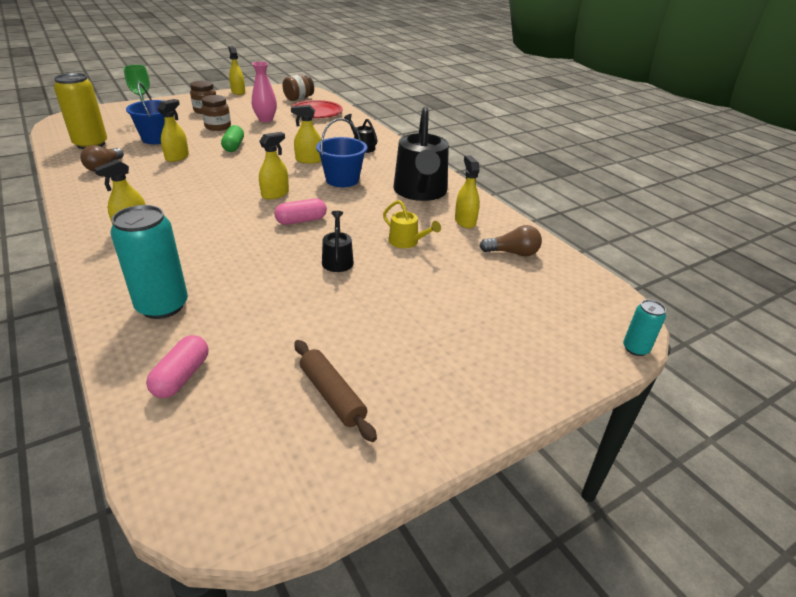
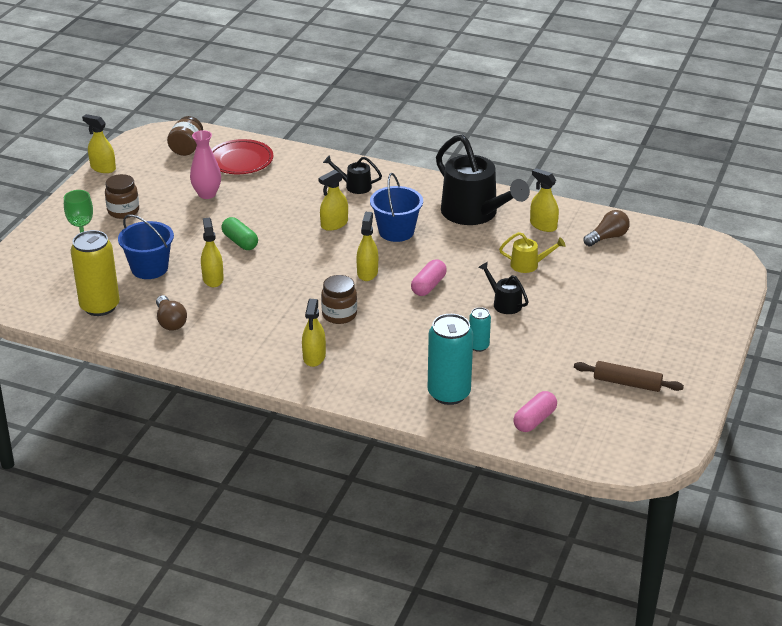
camera: 35 degrees left, 0 degrees up
(181, 376) = (534, 420): pink capsule -> pink capsule turned 60 degrees clockwise
(218, 127) = (178, 226): brown jar -> brown jar (339, 315)
(635, 348) = (746, 270): turquoise can -> turquoise can (478, 346)

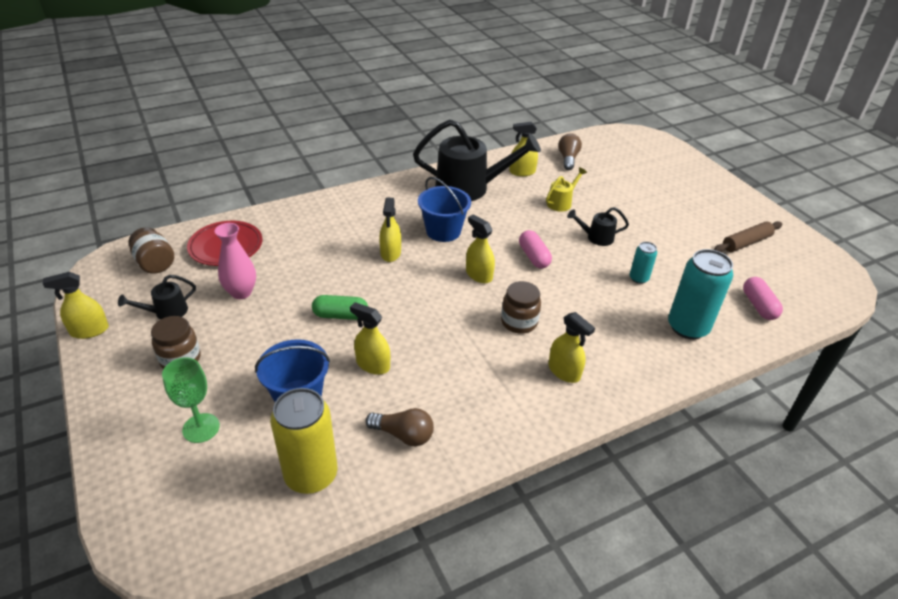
camera: 50 degrees left, 5 degrees up
(354, 186) = (355, 215): black watering can -> black watering can (166, 312)

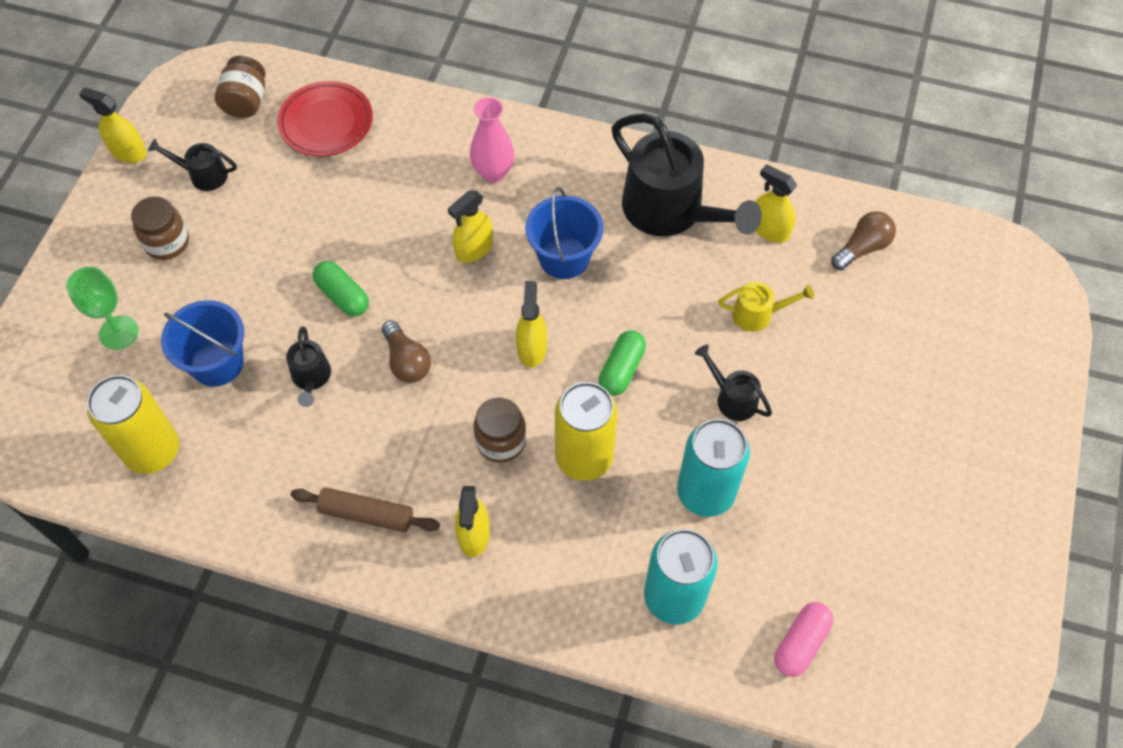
camera: 45 degrees right, 20 degrees up
(241, 292) = (285, 197): pink vase -> pink vase (493, 172)
(373, 365) = (311, 378): yellow spray bottle -> black watering can
(403, 435) = (258, 475): brown light bulb -> brown light bulb (406, 361)
(534, 257) = (621, 370): pink capsule -> green capsule
(568, 301) = (584, 457): none -> yellow can
(638, 278) = (705, 492): turquoise can -> turquoise can, size x1.97
(746, 243) = (922, 553): brown rolling pin -> brown rolling pin (366, 514)

